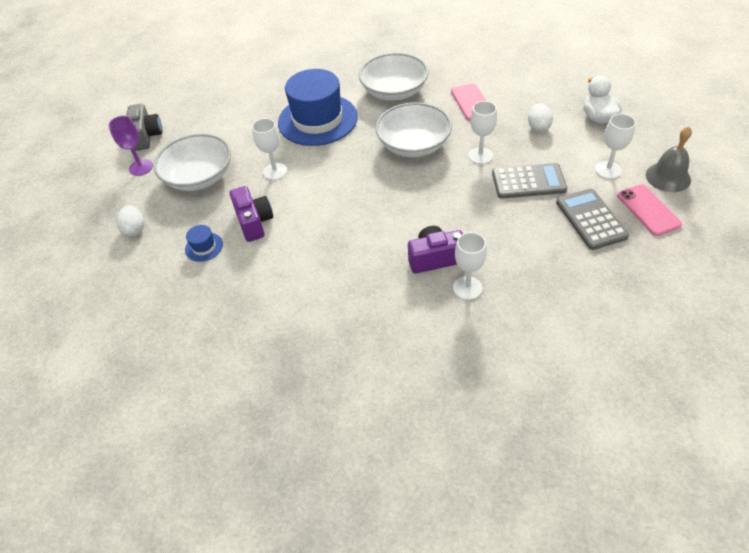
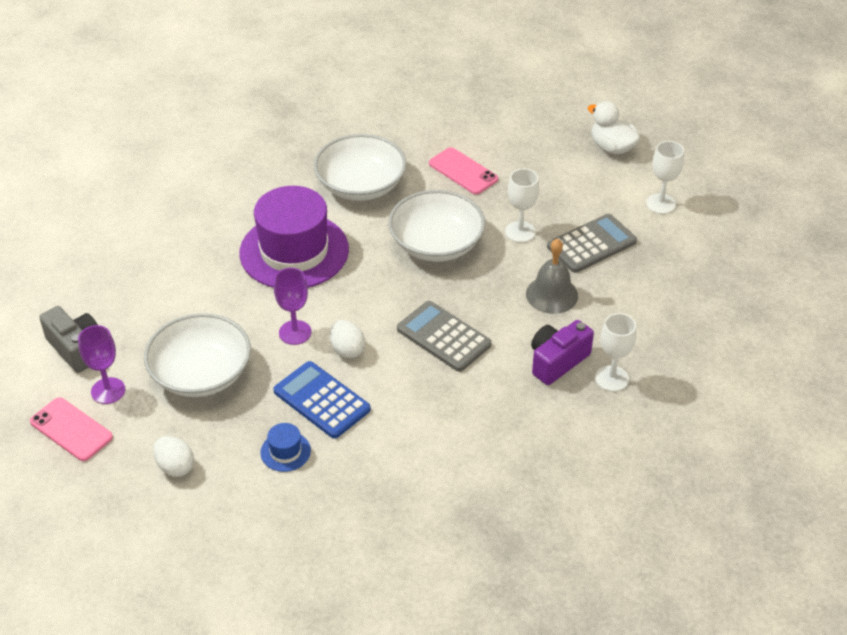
camera: 35 degrees left, 5 degrees down
(254, 222) = (322, 400): purple camera -> blue calculator
(275, 171) = (295, 332): white goblet -> purple goblet
(317, 120) = (294, 251): blue hat -> purple hat
(538, 127) = (558, 178): white egg -> white egg (347, 350)
(591, 219) = (679, 263): grey calculator -> grey calculator (444, 337)
(648, 210) = (725, 233): pink phone -> pink phone (71, 429)
(668, 177) = (721, 192): grey bell -> grey bell (552, 294)

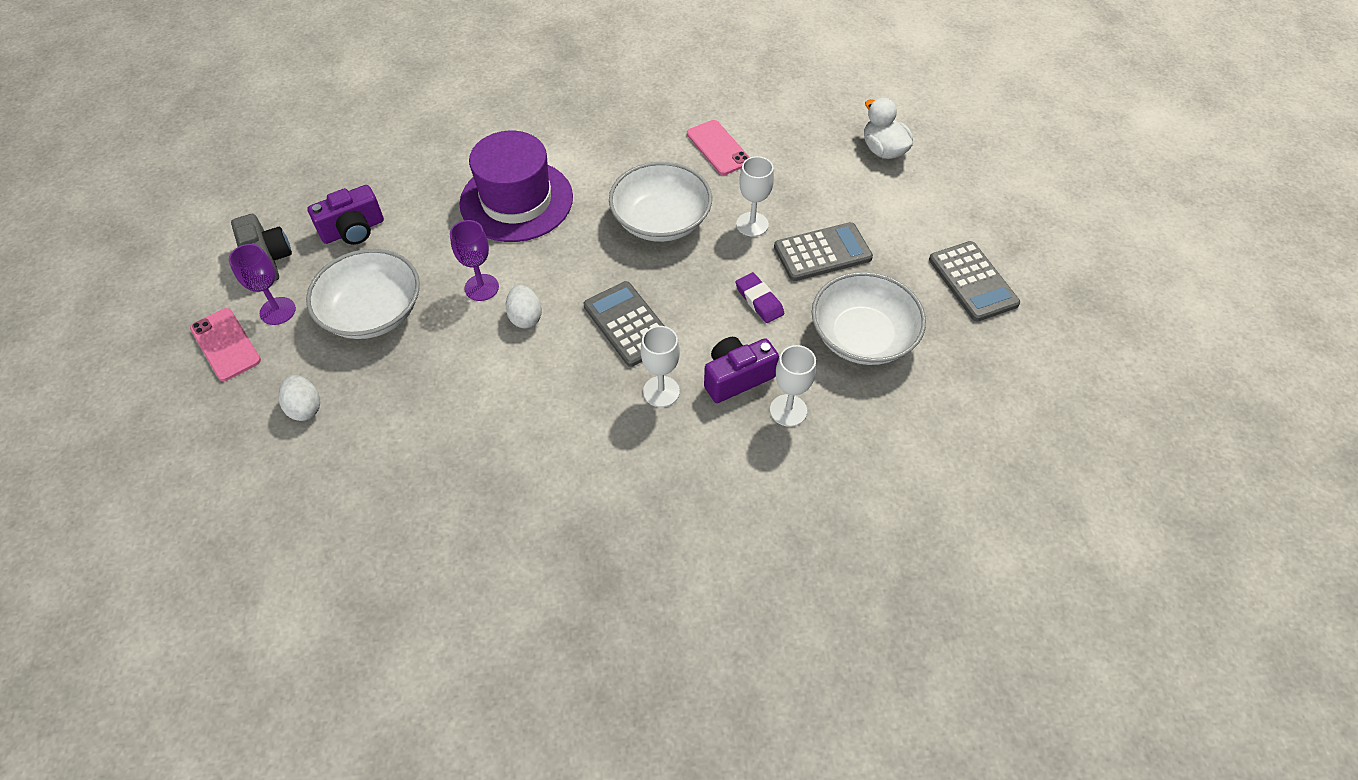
camera: 15 degrees right, 10 degrees up
(148, 306) = (353, 230): none -> purple camera
(285, 451) = (418, 416): blue hat -> none
(322, 400) = (477, 367): blue calculator -> none
(361, 185) = (610, 143): white bowl -> white bowl (862, 336)
(552, 294) = (759, 300): grey bell -> purple eraser
(661, 204) = (913, 222): white goblet -> white goblet (661, 391)
(728, 244) = (972, 282): none -> grey calculator

